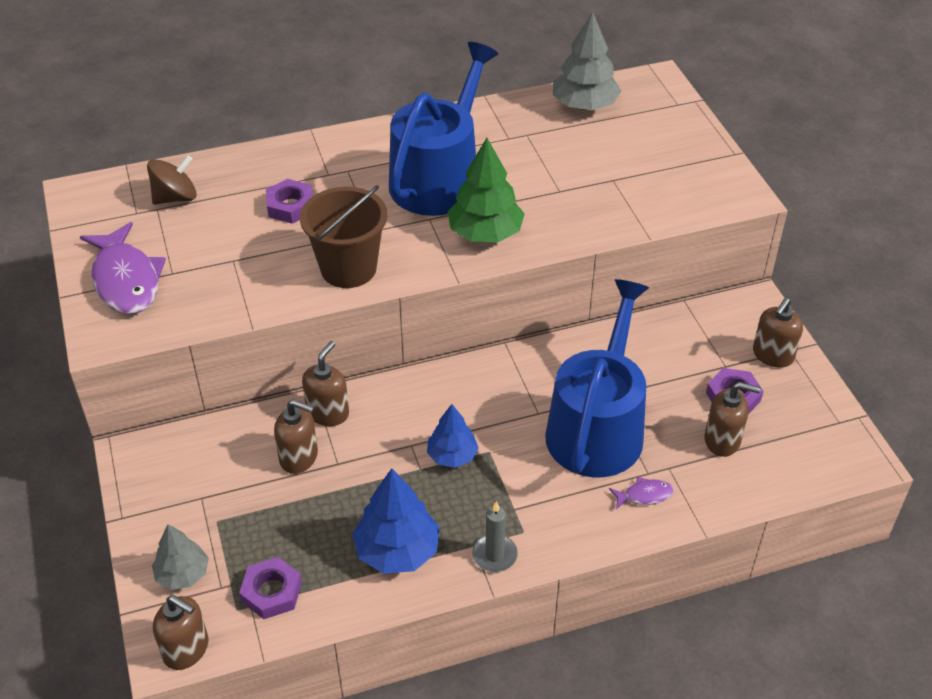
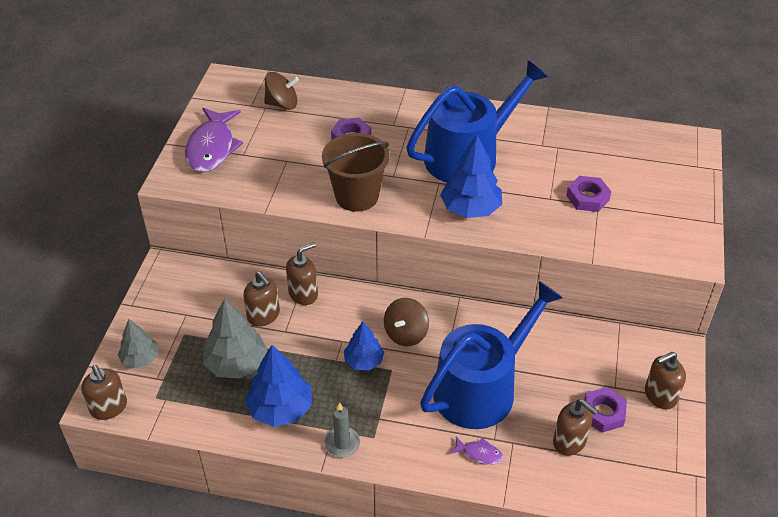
camera: 30 degrees right, 0 degrees up
(271, 592) = (184, 397): purple nut -> purple nut (587, 197)
(476, 406) = (406, 334): none -> brown spinning top
(485, 233) = (470, 209): green tree -> blue tree
(584, 105) = (620, 141): grey tree -> grey tree (236, 363)

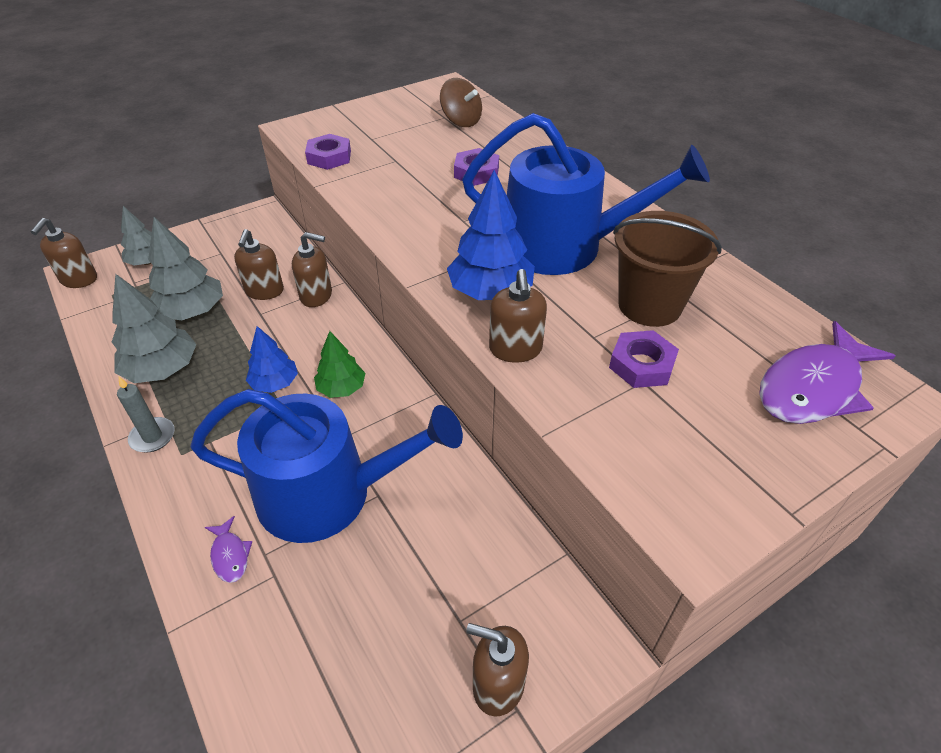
camera: 45 degrees right, 0 degrees up
(212, 148) = (357, 123): purple fish -> purple fish (813, 387)
(280, 409) = (162, 369): blue tree -> grey tree
(357, 196) = (404, 217): brown bucket -> brown bucket (649, 305)
(406, 334) = (341, 388): brown spinning top -> green tree
(569, 442) = (324, 633): brown soap dispenser -> brown soap dispenser (515, 349)
(603, 413) = (404, 637): purple nut -> purple nut (329, 157)

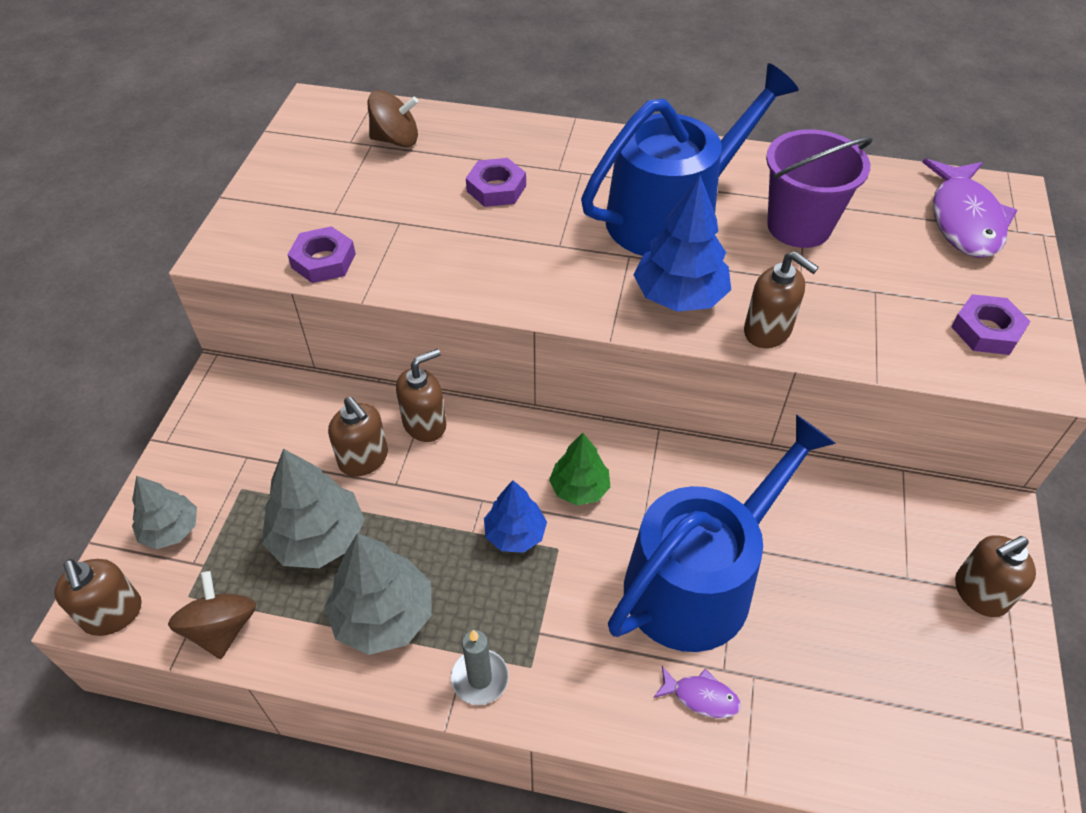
camera: 45 degrees left, 5 degrees up
(101, 318) = (222, 628): none -> brown spinning top
(642, 365) = (858, 279): purple nut -> purple nut (986, 330)
(649, 305) = (799, 226): brown bucket -> purple bucket

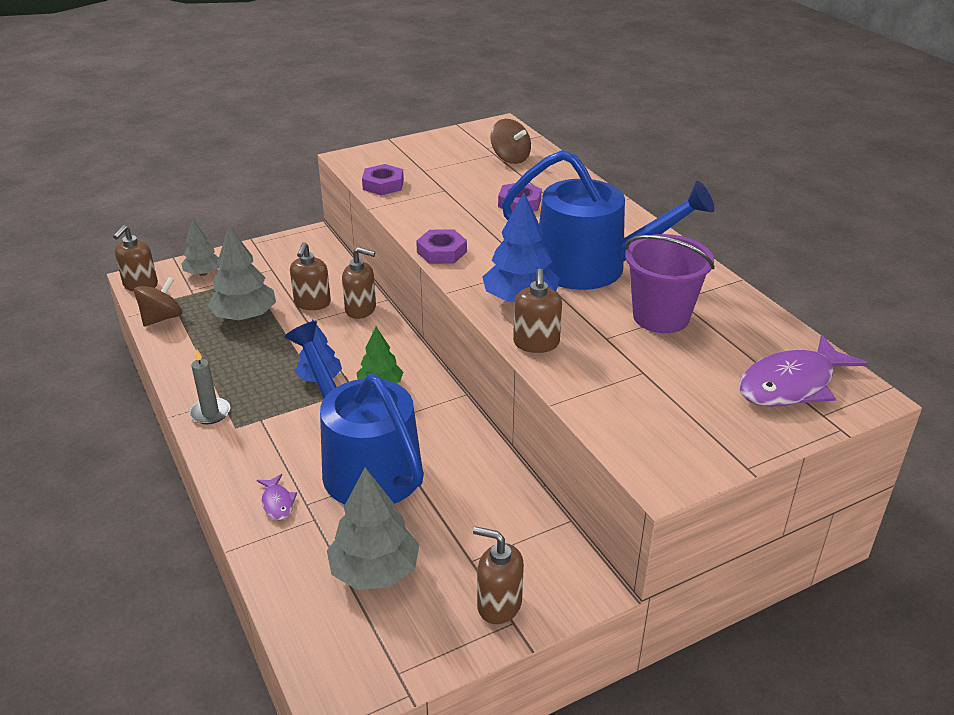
camera: 50 degrees right, 15 degrees down
(383, 616) = (218, 361): grey tree -> grey tree (374, 571)
(699, 579) = (364, 464): blue watering can -> blue watering can turned 135 degrees counterclockwise
(986, 330) = (677, 436): purple nut -> purple nut (441, 252)

